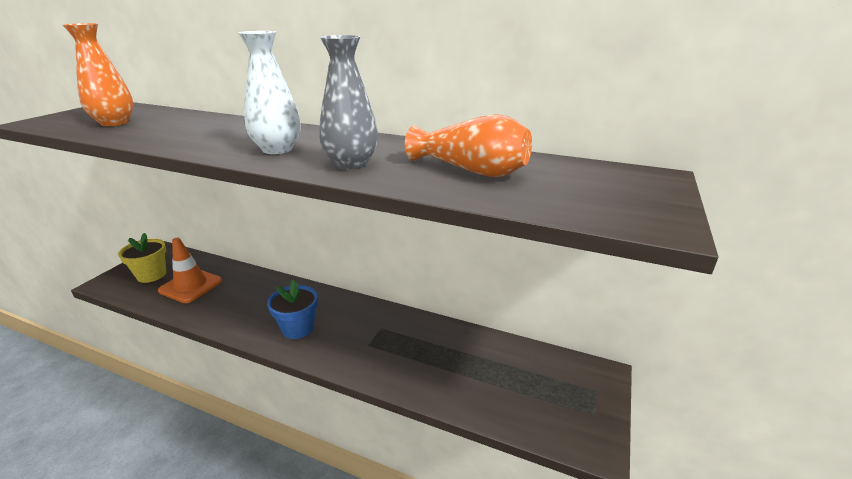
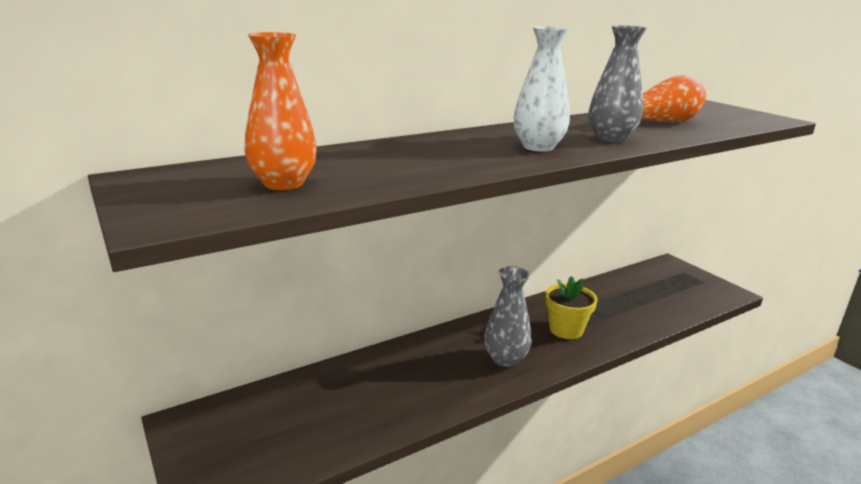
camera: 55 degrees left, 5 degrees down
(151, 275) = (248, 442): yellow flower pot -> yellow flower pot (566, 329)
(191, 286) = (329, 412): orange traffic cone -> none
(298, 328) = (505, 359): blue flower pot -> grey vase

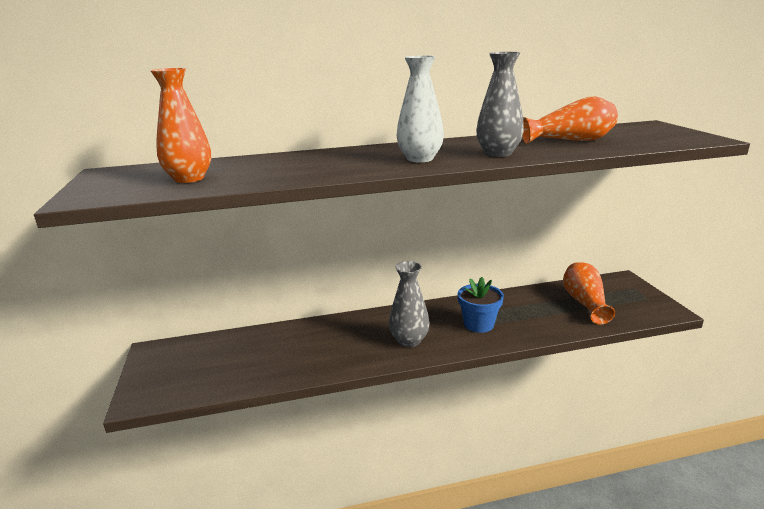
camera: 20 degrees right, 0 degrees up
(566, 329) = (478, 324): yellow flower pot -> blue flower pot
(652, 293) = (585, 303): none -> orange vase

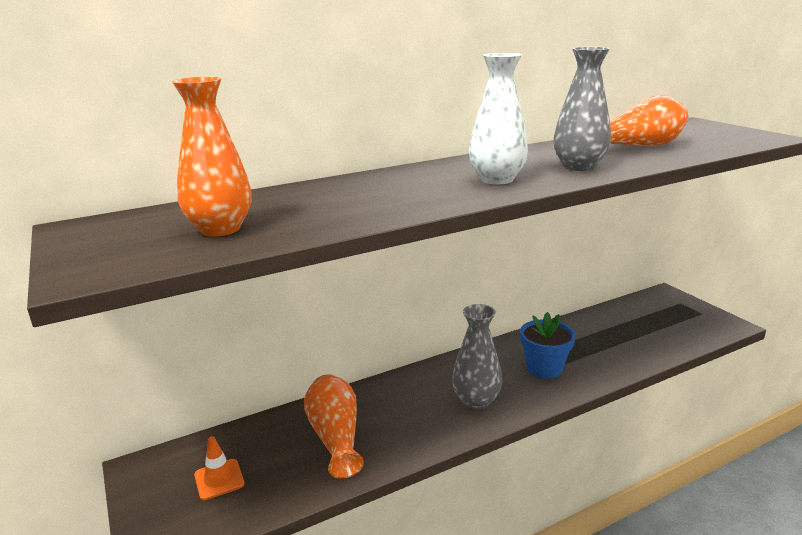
camera: 15 degrees left, 0 degrees up
(198, 366) = (219, 479): none -> orange traffic cone
(585, 303) = (642, 326): orange vase -> orange vase (335, 437)

